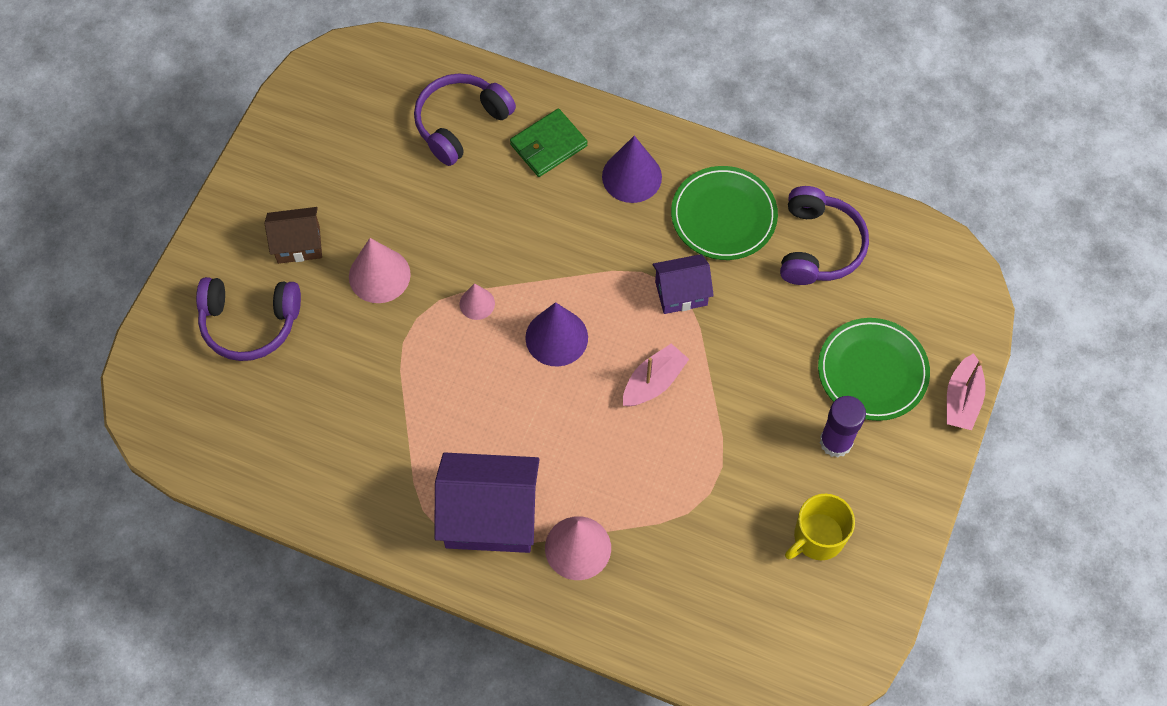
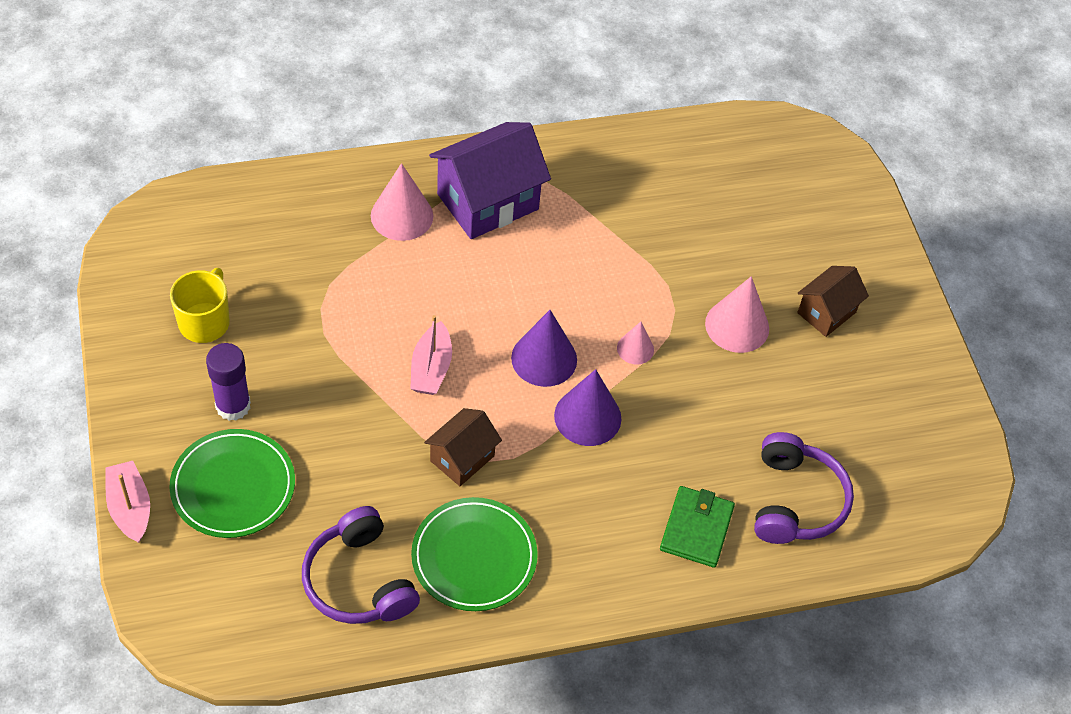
camera: 140 degrees right, 10 degrees down
(250, 323) = (801, 234): purple headphones -> none
(632, 176) = (592, 545): purple cone -> purple cone (587, 417)
(681, 293) = (462, 458): purple house -> brown house

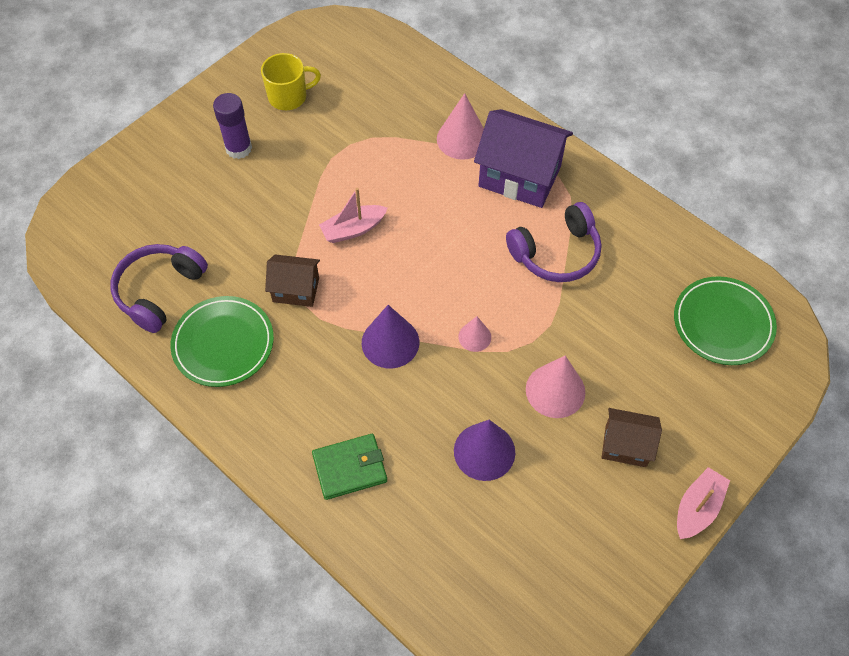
camera: 60 degrees right, 5 degrees up
(130, 507) = (128, 147): pink boat -> pink boat (697, 508)
(233, 486) = (180, 185): green plate -> green plate (723, 323)
(544, 358) = (417, 287): purple cone -> purple cone (484, 451)
(795, 501) = (428, 523): purple headphones -> purple headphones (556, 253)

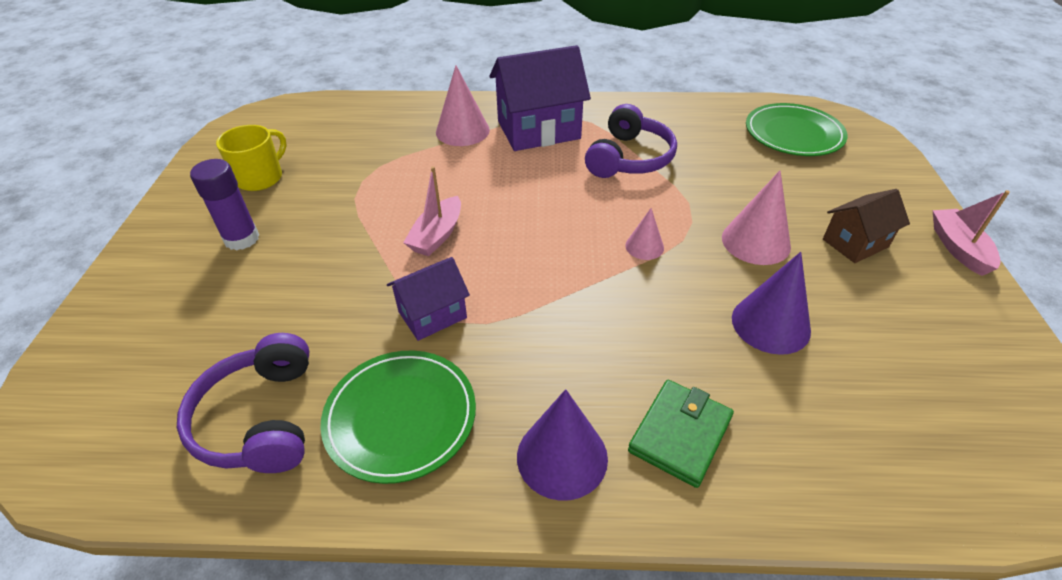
camera: 40 degrees left, 15 degrees down
(296, 290) = (432, 315): brown house -> purple house
(390, 342) = (578, 297): purple cone -> purple cone (562, 457)

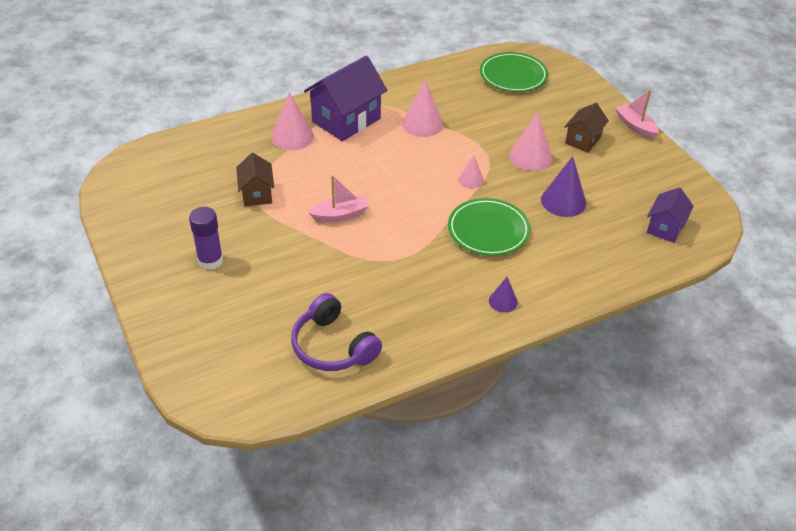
camera: 30 degrees left, 0 degrees up
(261, 178) = (176, 216): yellow mug -> none
(366, 180) = (257, 194): none -> brown house
(401, 417) = (408, 316): green plate -> green plate (488, 230)
(432, 315) = (379, 261): purple house -> purple house (665, 227)
(437, 235) = (340, 214): pink boat -> pink boat turned 105 degrees counterclockwise
(562, 457) = (503, 301): purple cone -> purple cone, size x0.57
(629, 158) = (422, 123): purple headphones -> pink cone
(680, 434) = (551, 270): green wallet -> none

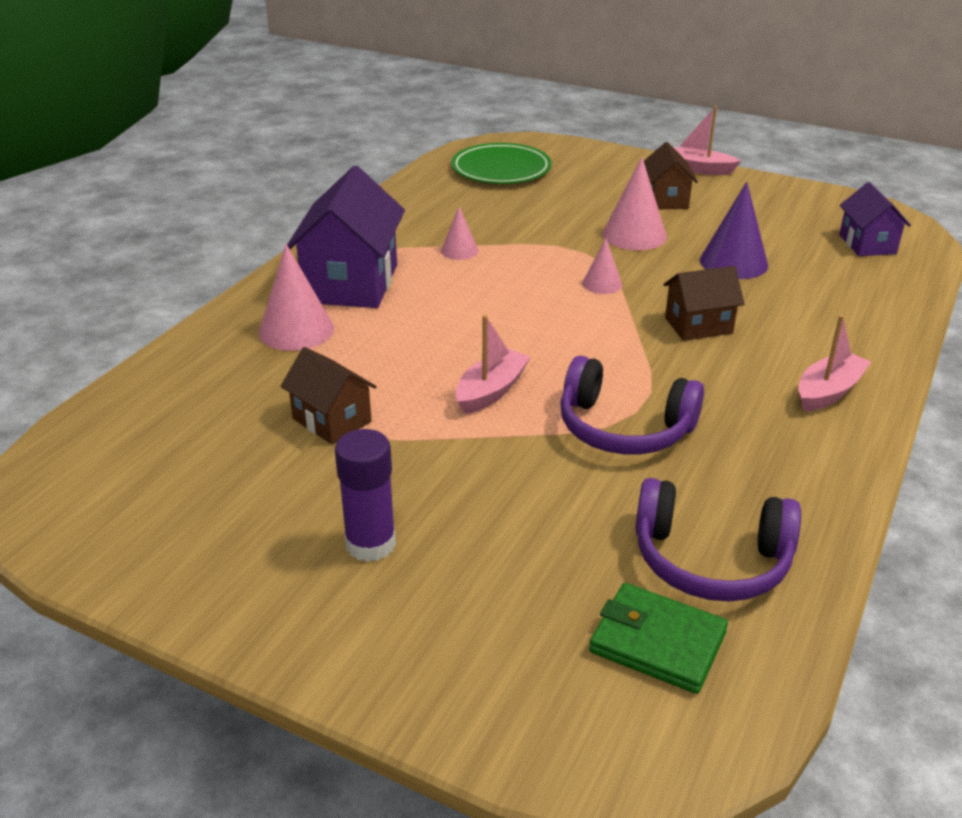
camera: 35 degrees left, 10 degrees down
(268, 365) = (657, 642): none -> green wallet
(376, 266) = (624, 428): none -> purple headphones
(422, 123) = (459, 250): pink cone -> pink cone, size x0.57
(488, 230) = (698, 325): green plate -> brown house
(503, 301) = (828, 392): purple cone -> pink boat

